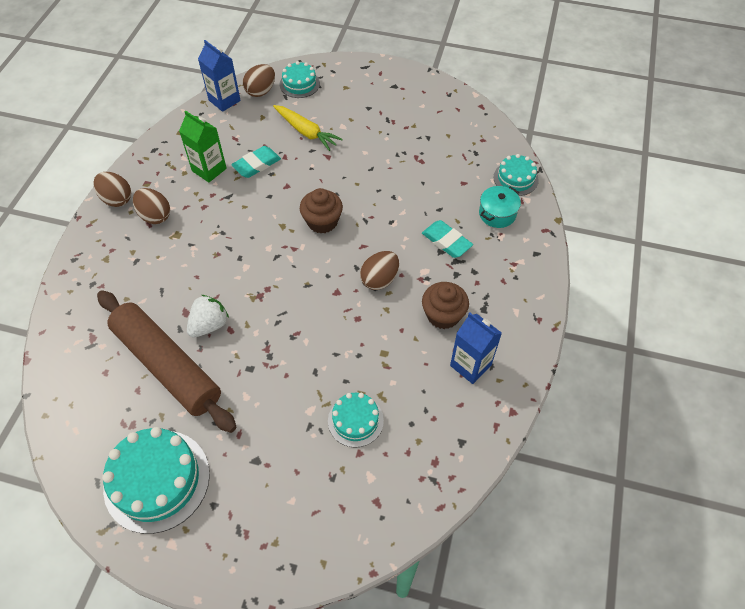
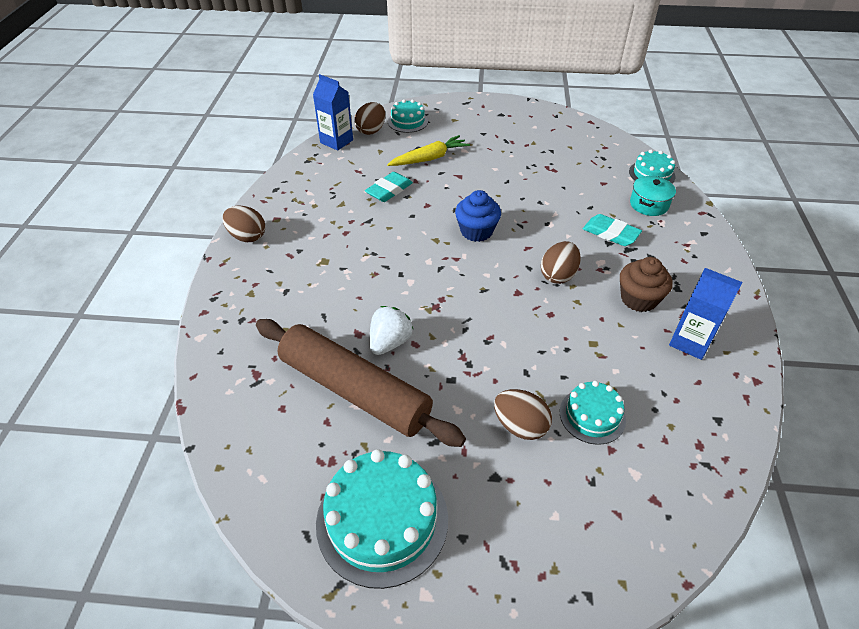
camera: 10 degrees left, 10 degrees down
(155, 216) = (294, 247): brown egg -> brown egg (520, 426)
(209, 170) = (340, 200): green carton -> none
(306, 132) = (429, 158): yellow carrot -> yellow carrot turned 60 degrees counterclockwise
(322, 221) = (476, 231): brown cupcake -> blue cupcake

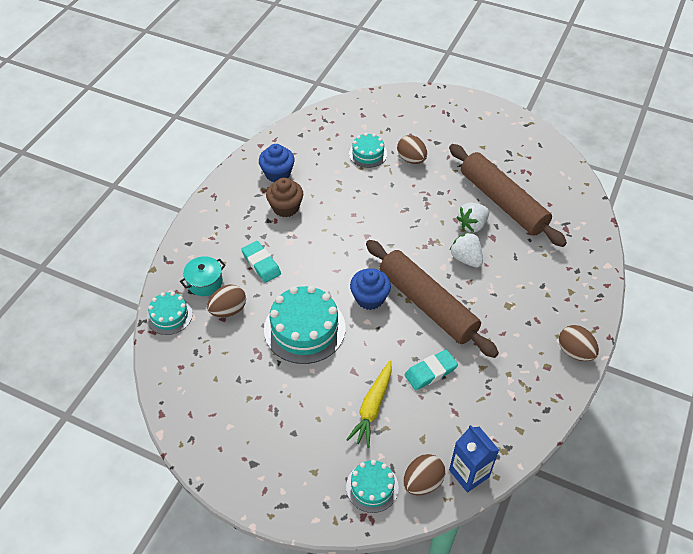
camera: 160 degrees left, 5 degrees up
(382, 520) = (501, 141): turquoise cake -> turquoise cake (304, 328)
(386, 297) = (466, 258): none -> white strawberry
(413, 240) = (427, 304): none -> brown rolling pin
(429, 158) = (372, 407): yellow carrot -> yellow carrot turned 60 degrees counterclockwise
(558, 275) = (329, 240): brown egg -> brown egg (228, 310)
(690, 342) = (277, 173): blue carton -> blue cupcake

